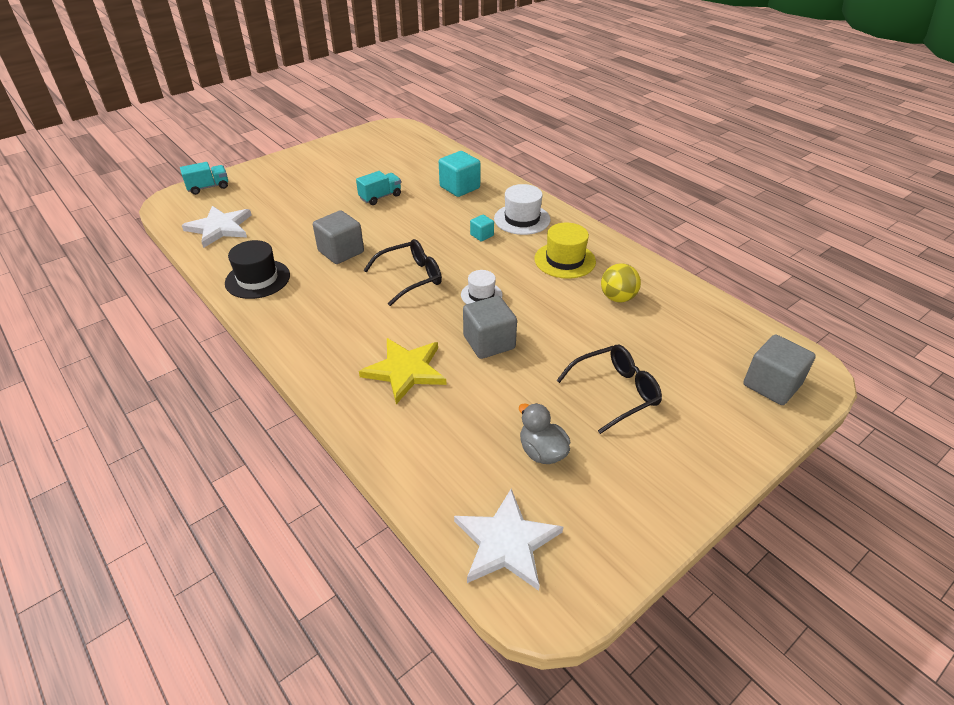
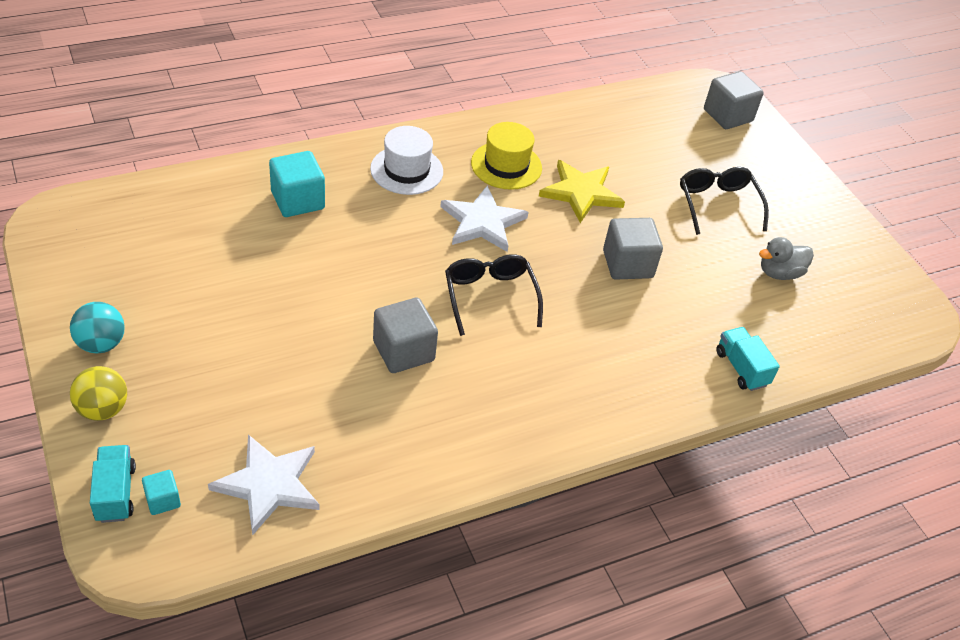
camera: 80 degrees left, 5 degrees up
(257, 279) = (433, 449): black hat -> none
(309, 160) = (101, 344): none -> turquoise ball
(380, 197) = (277, 283): turquoise truck -> turquoise truck (741, 368)
(405, 370) = (654, 338): yellow star -> yellow star (581, 193)
(481, 295) = (546, 247): white hat -> none
(482, 235) = (426, 213): turquoise cube -> turquoise cube (163, 500)
(506, 542) = (869, 323): white star -> white star (482, 222)
(617, 298) = (585, 153): yellow ball -> yellow ball (103, 409)

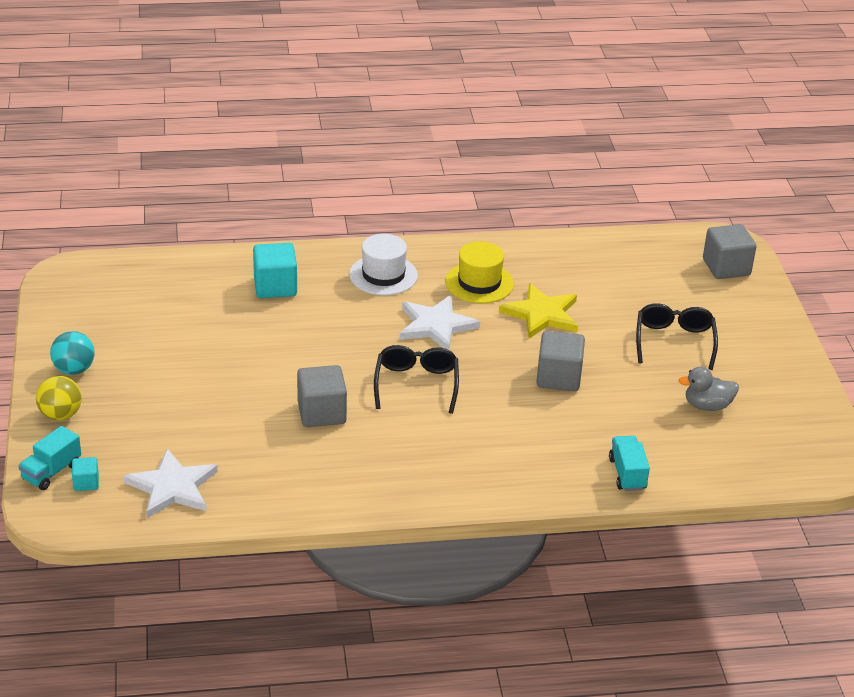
camera: 20 degrees right, 10 degrees down
(115, 493) = (51, 472): turquoise truck -> turquoise truck turned 150 degrees counterclockwise

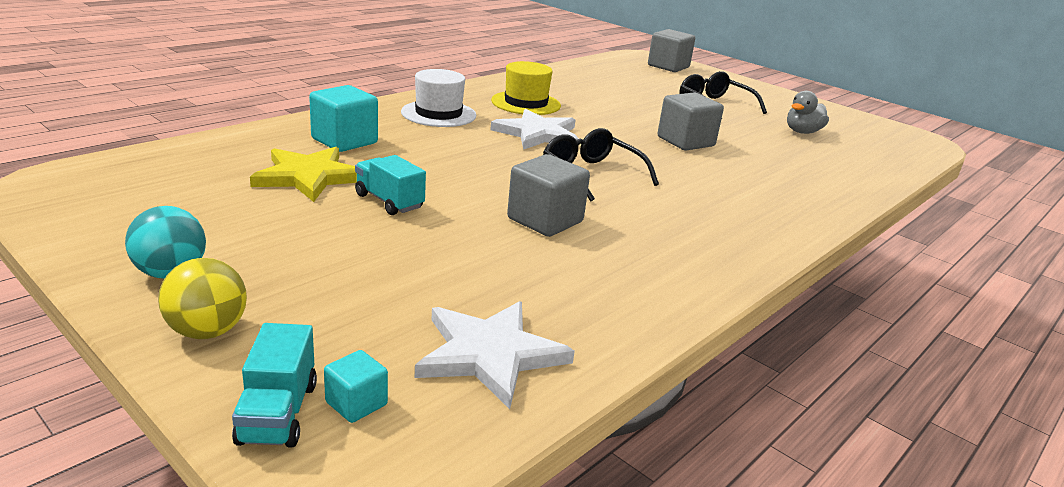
camera: 40 degrees left, 10 degrees down
(541, 314) = (603, 110): yellow star -> yellow star (309, 177)
(627, 474) = (844, 184): turquoise truck -> turquoise truck (389, 201)

